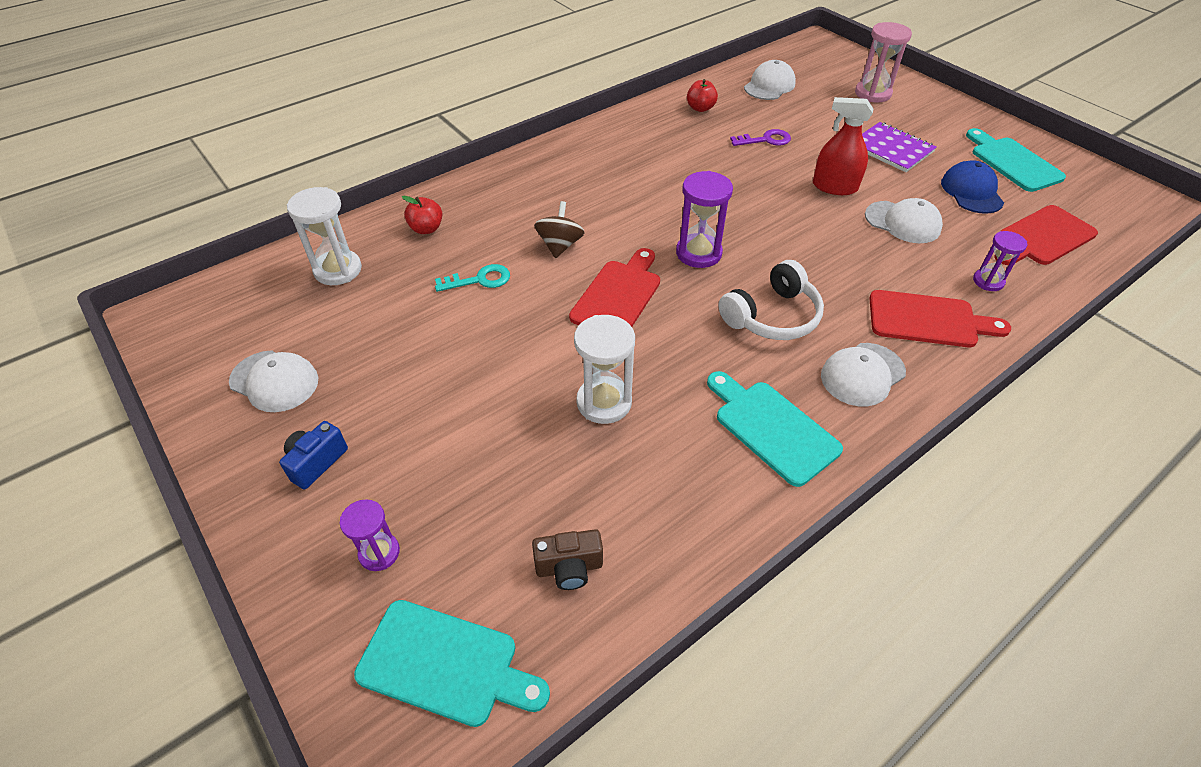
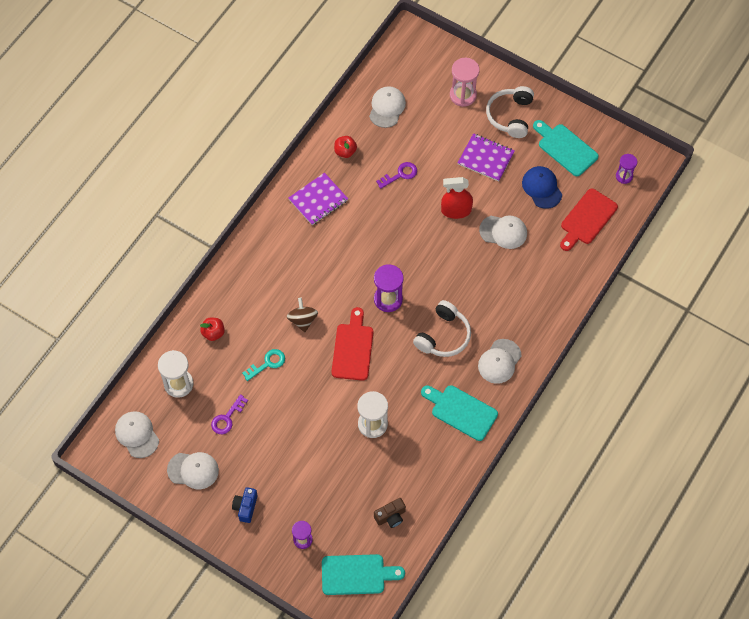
camera: 20 degrees left, 15 degrees up
(232, 312) = (137, 435): none -> white cap
(376, 328) = (227, 418): none -> purple key
(645, 139) = (318, 200): none -> purple notebook
(928, 320) = (528, 310): red cutting board -> none
(935, 121) = (510, 116): none -> white headphones
(988, 281) = (558, 268): purple hourglass -> purple hourglass (624, 176)

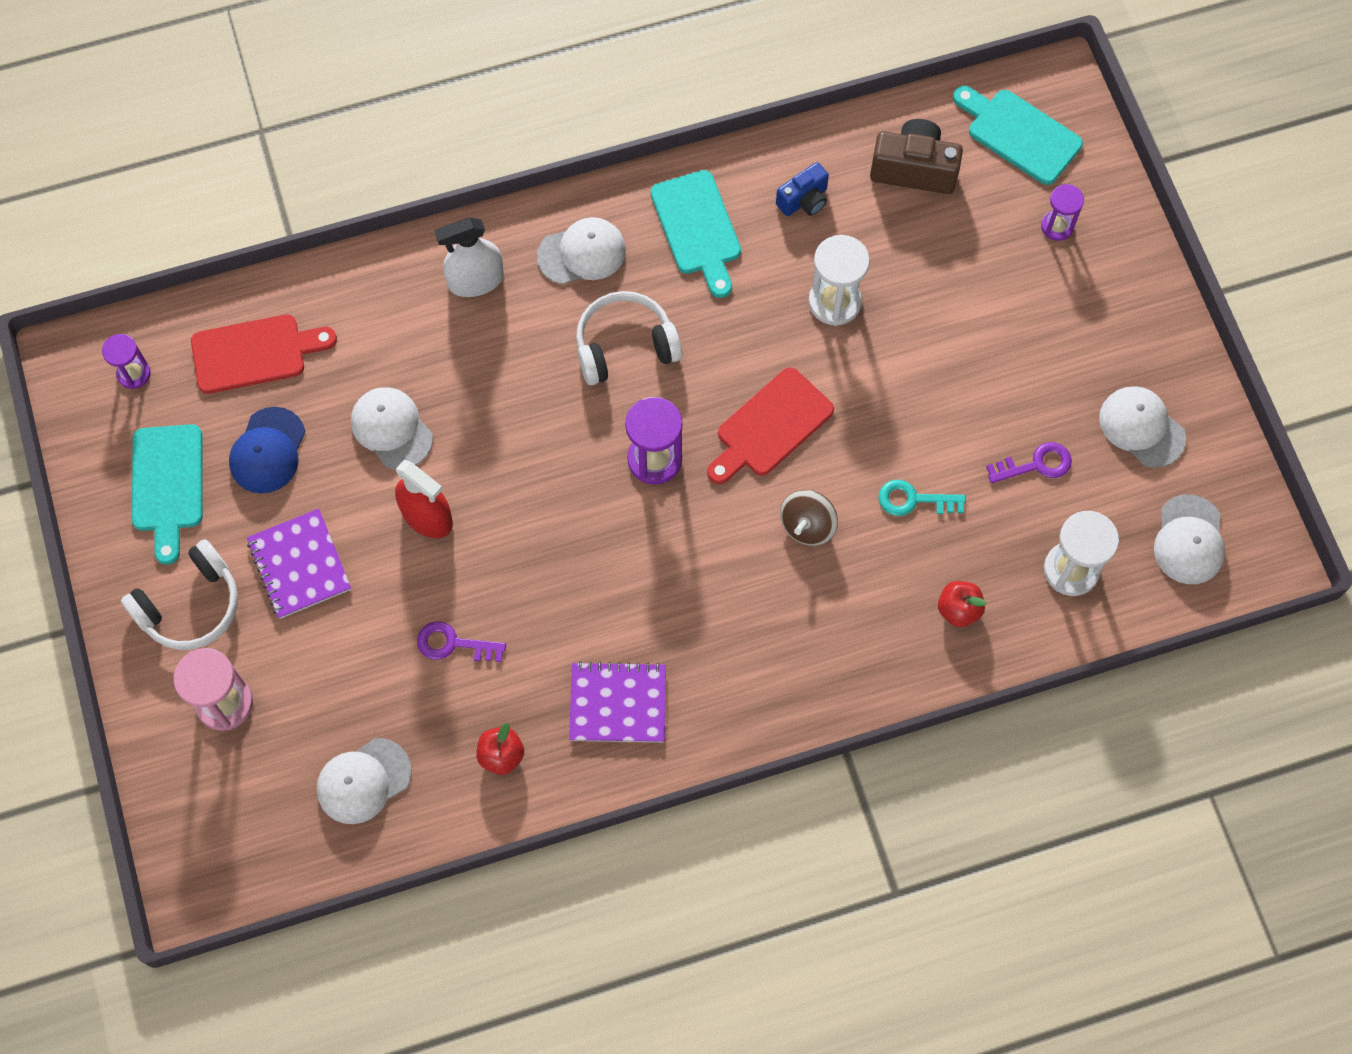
camera: 140 degrees left, 5 degrees up
(245, 507) = (1103, 323): blue camera -> blue camera (804, 200)
(391, 516) = (914, 169): brown camera -> brown camera, size x1.61
(531, 315) = (476, 280): none -> white spray bottle

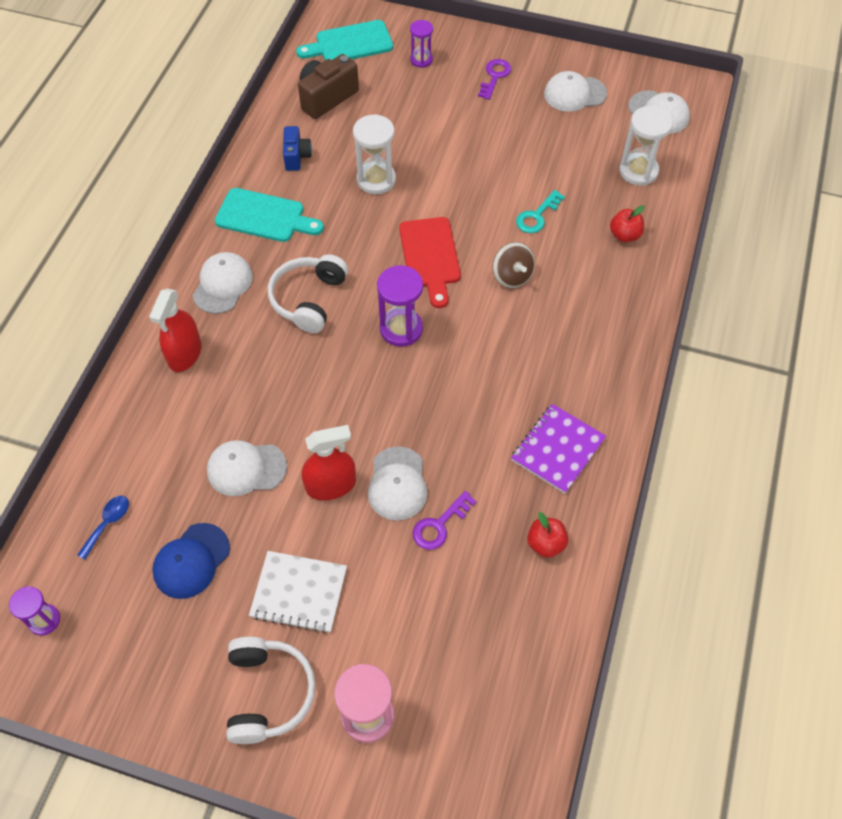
camera: 55 degrees left, 10 degrees down
(168, 485) = (156, 650): turquoise cutting board -> none
(255, 353) = (108, 523): red cutting board -> blue spoon
(268, 451) = (191, 561): blue cap -> blue cap turned 75 degrees clockwise
(299, 565) = (299, 593): purple notebook -> white notebook
(363, 781) = (502, 649): white cap -> white cap (397, 484)
(476, 280) = (185, 354): white spray bottle -> red spray bottle
(1036, 465) = (560, 150): purple key -> purple key (494, 77)

